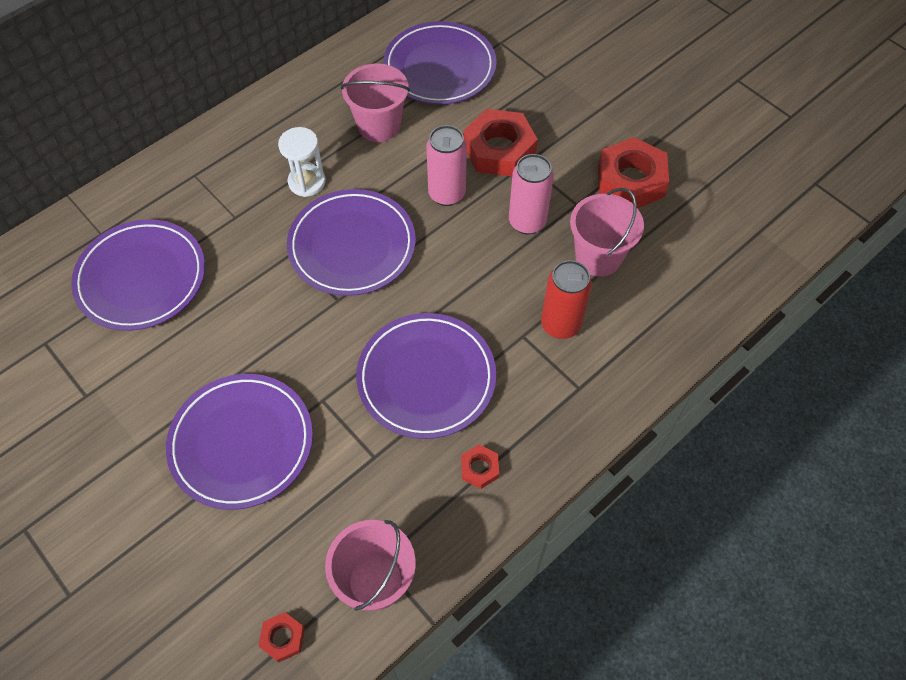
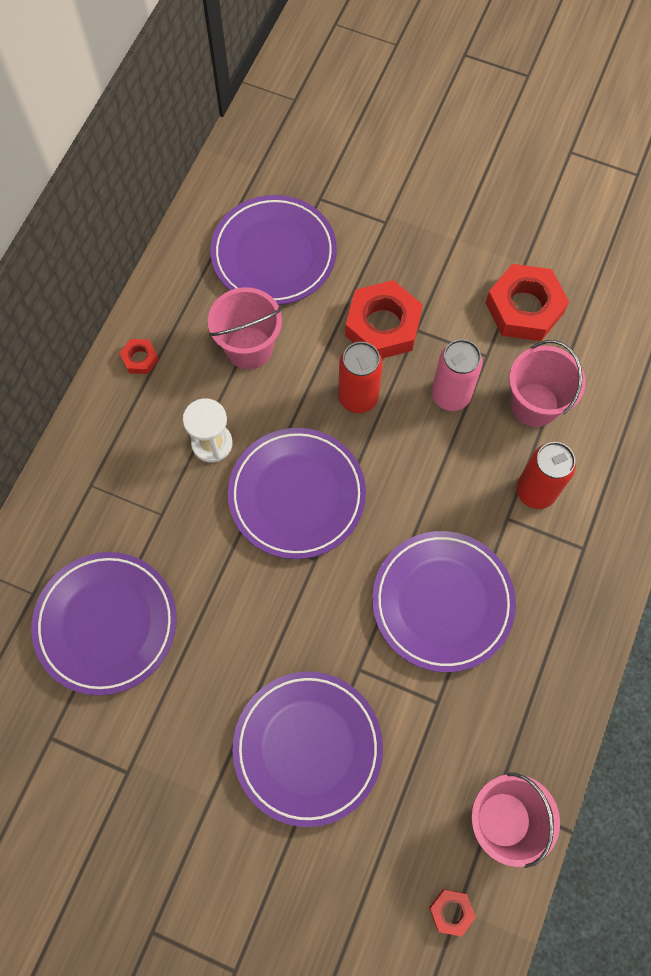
camera: 25 degrees left, 10 degrees up
(447, 194) = (358, 397): pink can -> red can
(479, 468) = (536, 669): red nut -> red nut (140, 358)

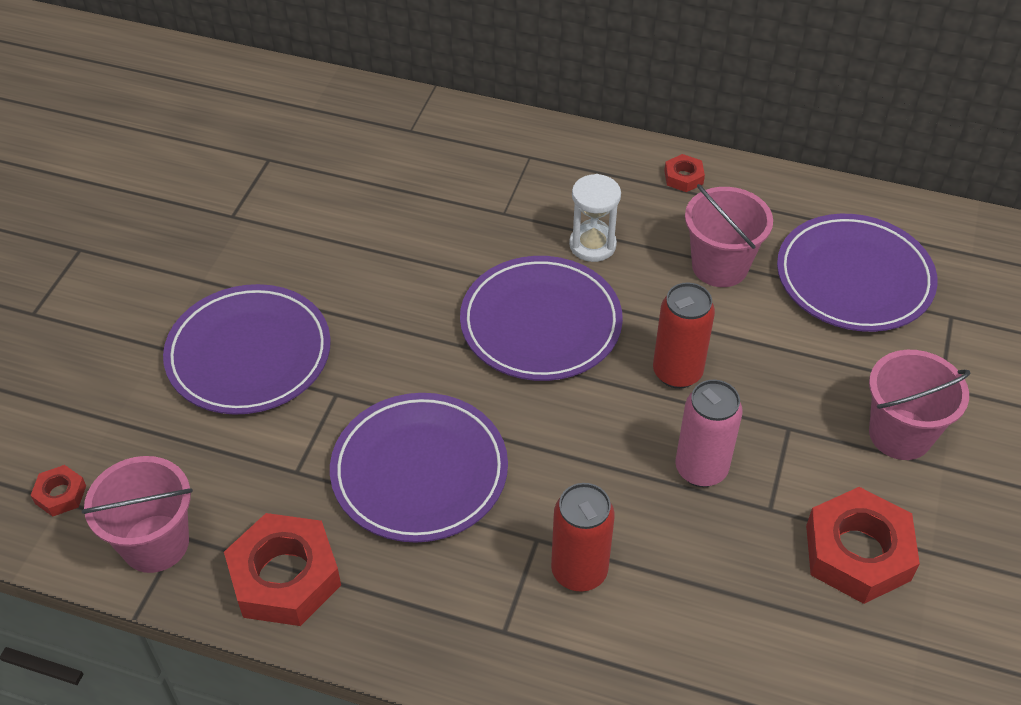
camera: 85 degrees right, 20 degrees down
(106, 624) = (382, 184): purple plate -> none
(383, 326) = (784, 392): red nut -> red nut (285, 577)
(534, 405) = (708, 568): pink bucket -> pink bucket (900, 434)

